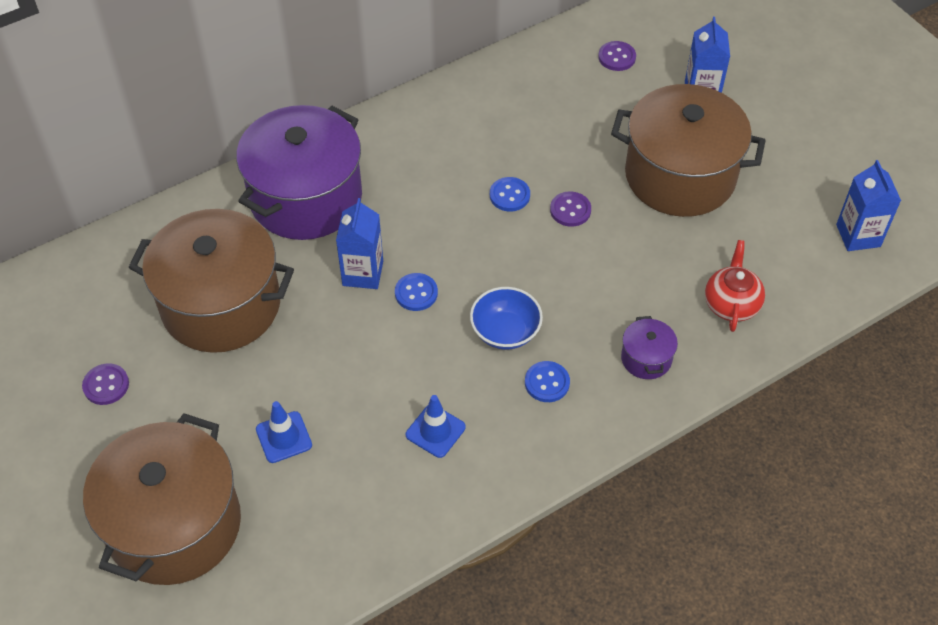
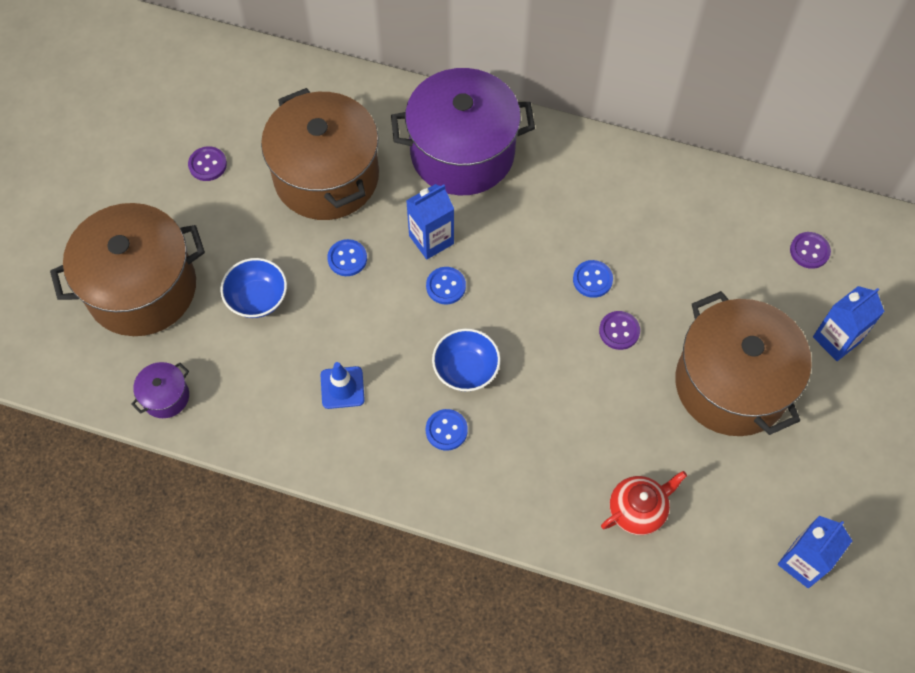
camera: 50 degrees right, 10 degrees up
(284, 437) = (257, 298): blue traffic cone -> blue bowl
(317, 344) = (347, 258): none -> blue button
(646, 358) = (529, 483): purple pot -> purple pot (165, 396)

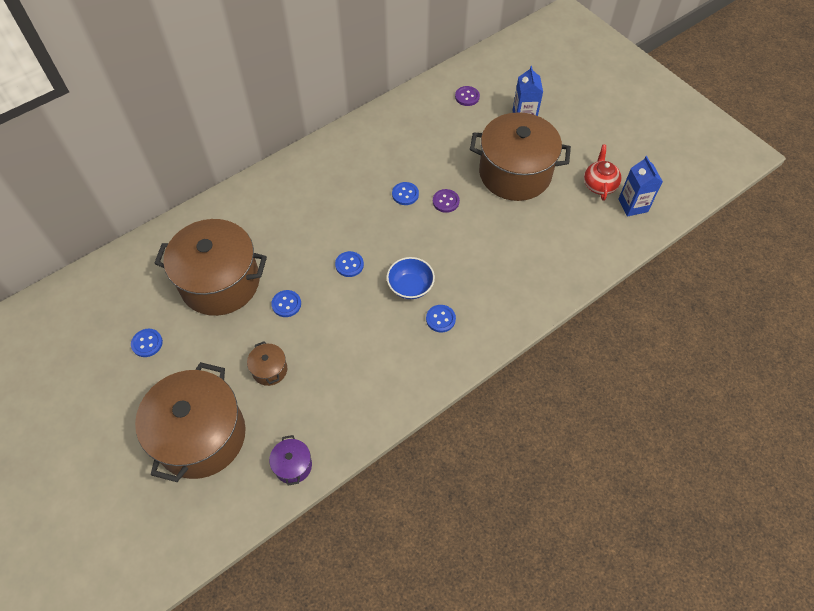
camera: 55 degrees left, 5 degrees down
(207, 165) = (147, 343): purple button -> blue button
(257, 298) = (269, 370): blue bowl -> brown pot
(342, 387) = (370, 357): blue traffic cone -> none
(431, 240) = (313, 254): blue carton -> none
(462, 153) = (271, 205): purple pot -> none
(637, 510) = (555, 257): red teapot -> red teapot (599, 185)

